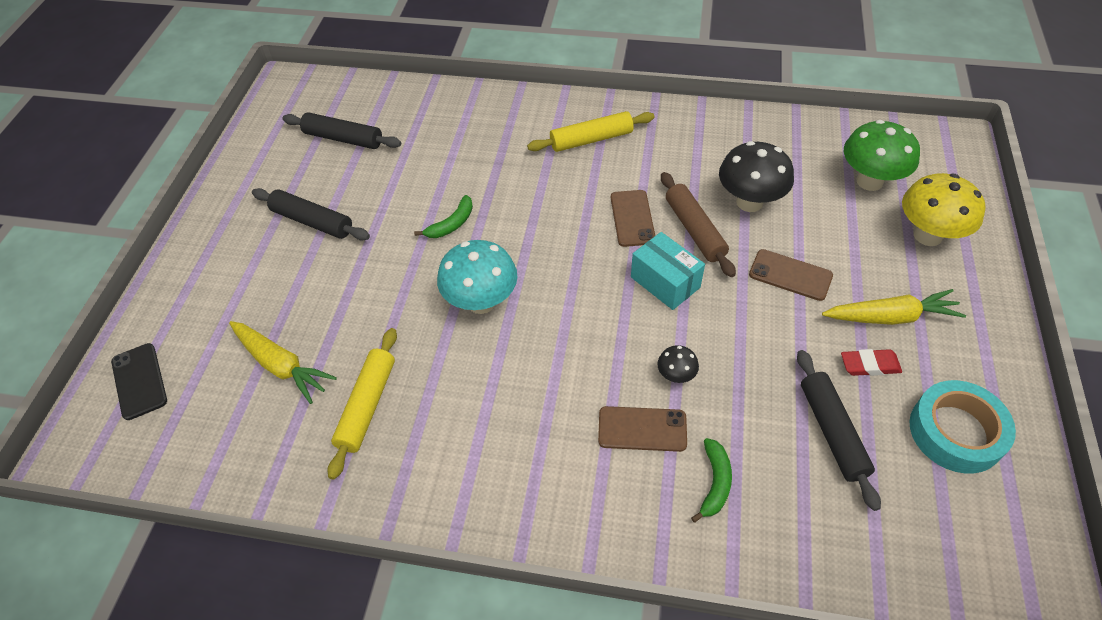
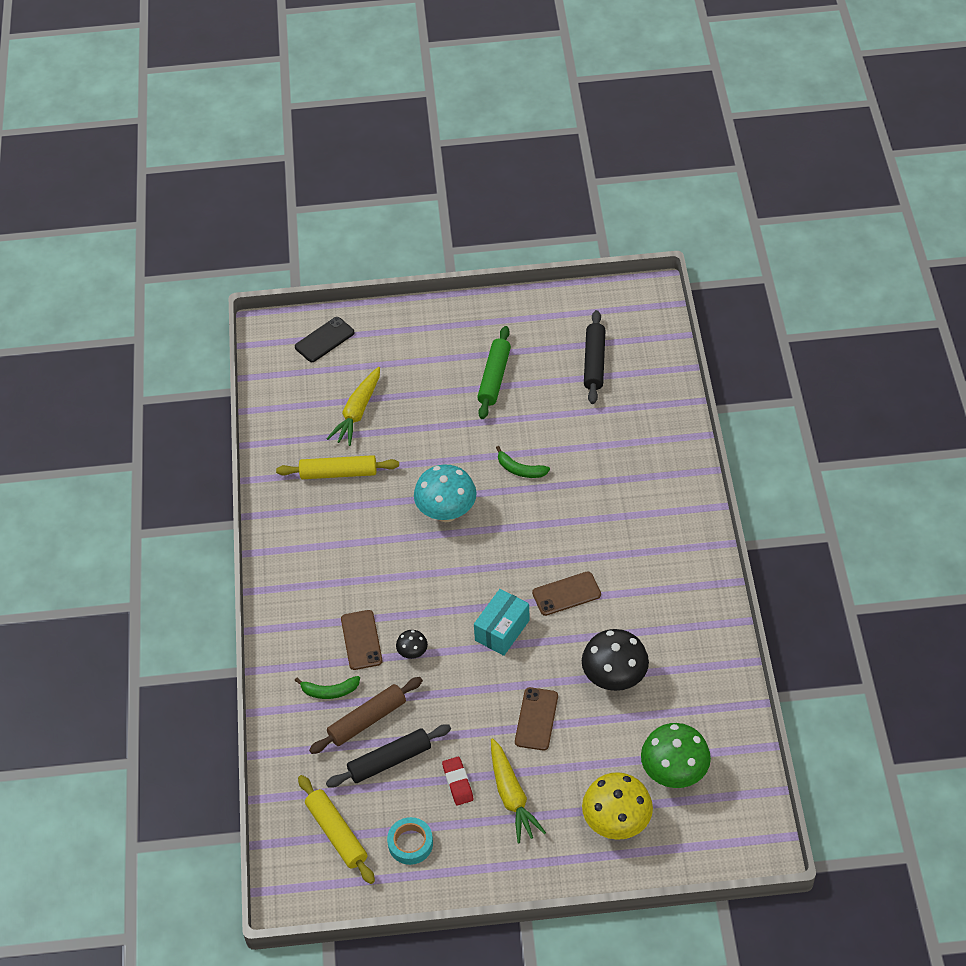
camera: 75 degrees right, 0 degrees up
(312, 221) = (494, 378): black rolling pin -> green rolling pin
(591, 139) = (656, 542): yellow rolling pin -> yellow rolling pin (337, 833)
(695, 230) = (567, 642): brown rolling pin -> brown rolling pin (367, 720)
(956, 432) = (410, 843): turquoise tape -> turquoise tape, size x0.64

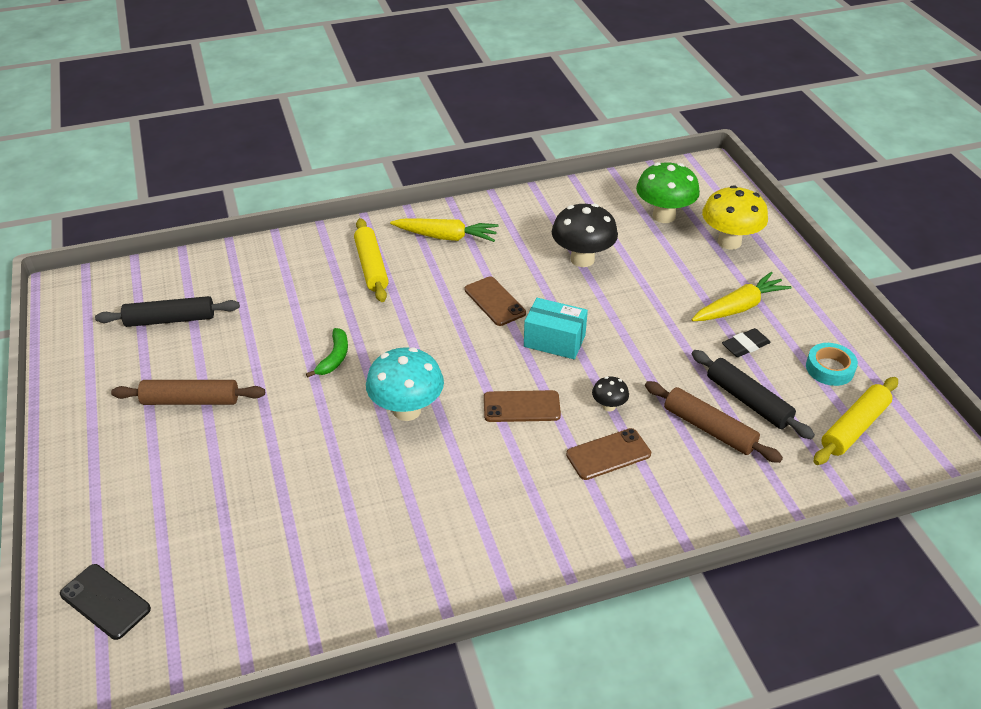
camera: 105 degrees left, 10 degrees down
(329, 691) = (688, 469): green banana -> none
(338, 473) = (359, 530): yellow rolling pin -> yellow rolling pin (371, 266)
(357, 412) = (250, 530): yellow carrot -> yellow carrot (446, 237)
(458, 782) = (745, 346): red eraser -> black eraser
(494, 378) = (191, 401): green rolling pin -> brown rolling pin
(536, 719) = (648, 302): brown phone -> brown phone (521, 406)

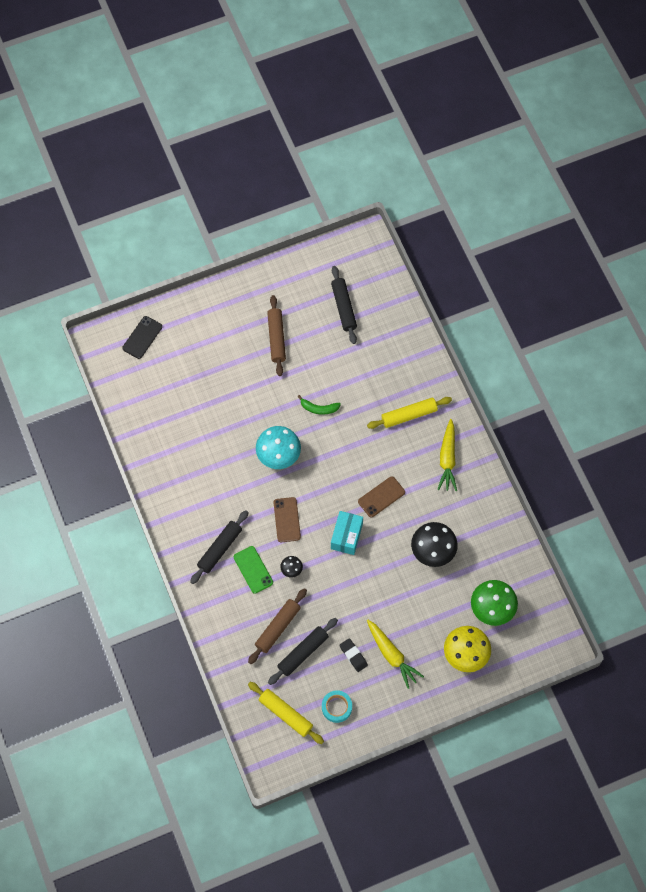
camera: 85 degrees right, 25 degrees up
(569, 498) = (219, 549): none -> black rolling pin
(608, 454) = (253, 569): brown phone -> green phone

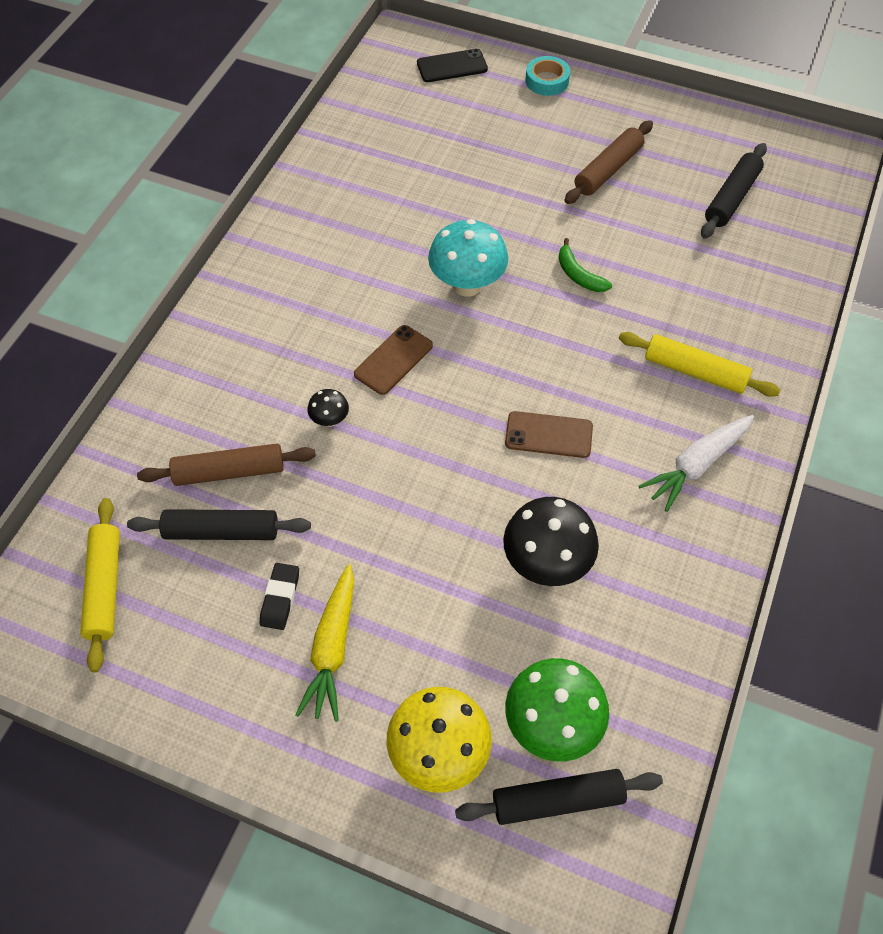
camera: 45 degrees right, 10 degrees down
(219, 549) = (274, 324): black rolling pin -> black rolling pin (557, 800)
(253, 569) = (284, 379): green phone -> none
(336, 707) = (177, 645): turquoise tape -> turquoise tape (547, 81)
(346, 536) = (447, 442): turquoise box -> none
(447, 459) = (696, 465): yellow carrot -> white carrot

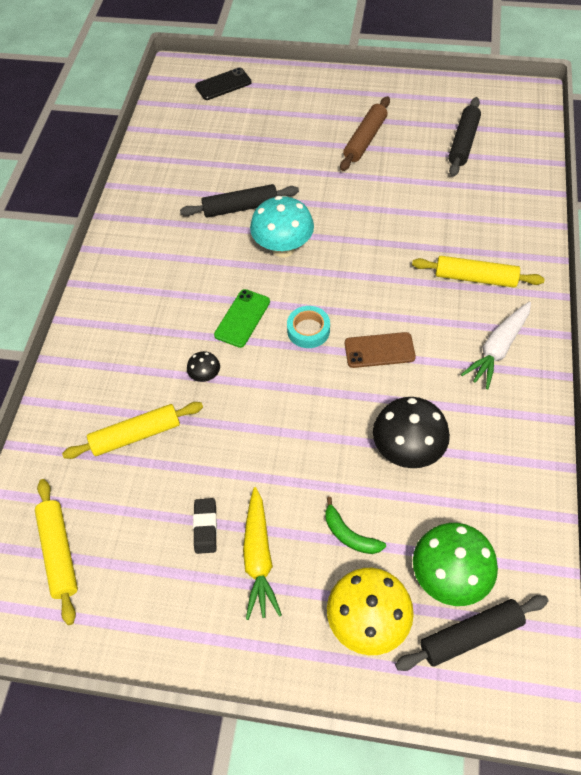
camera: 10 degrees left, 0 degrees up
(221, 532) = (143, 484): black rolling pin -> black rolling pin (240, 208)
(229, 472) = (136, 435): brown rolling pin -> yellow rolling pin
(393, 360) = (242, 318): brown phone -> green phone
(547, 81) = (299, 82): turquoise tape -> turquoise tape (308, 330)
(578, 275) = (366, 223): green banana -> green banana (349, 534)

